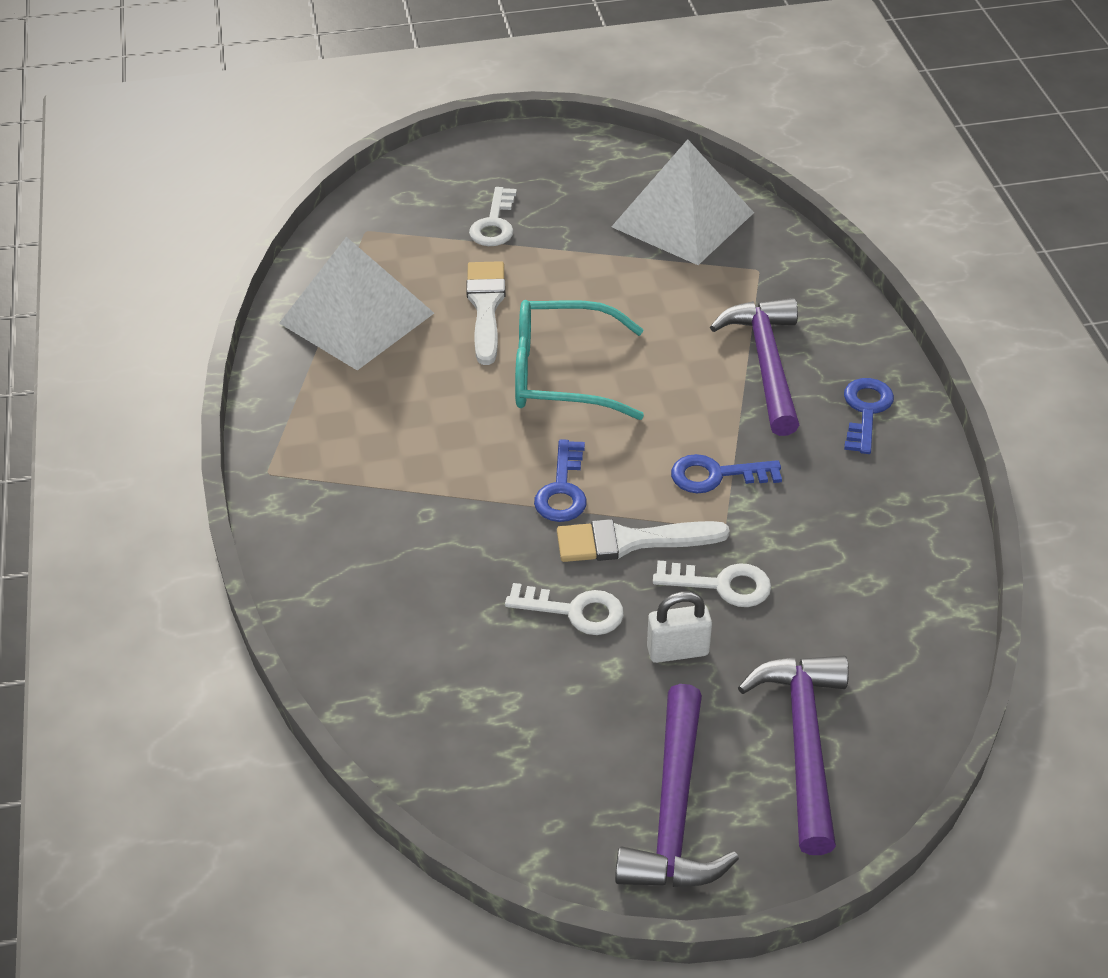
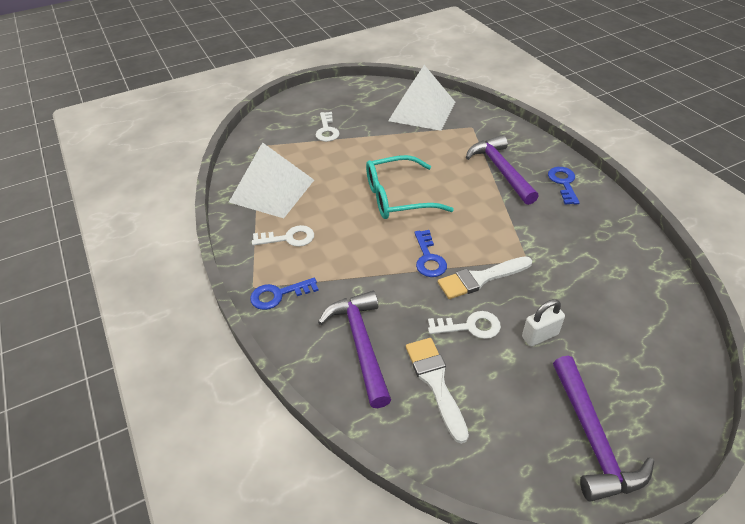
camera: 15 degrees left, 0 degrees up
(486, 307) = (341, 171): white brush -> white brush (436, 383)
(716, 475) = (507, 232): blue key -> blue key (279, 295)
(721, 585) = (542, 291): white key -> white key (288, 238)
(803, 743) = (640, 373): purple hammer -> purple hammer (361, 344)

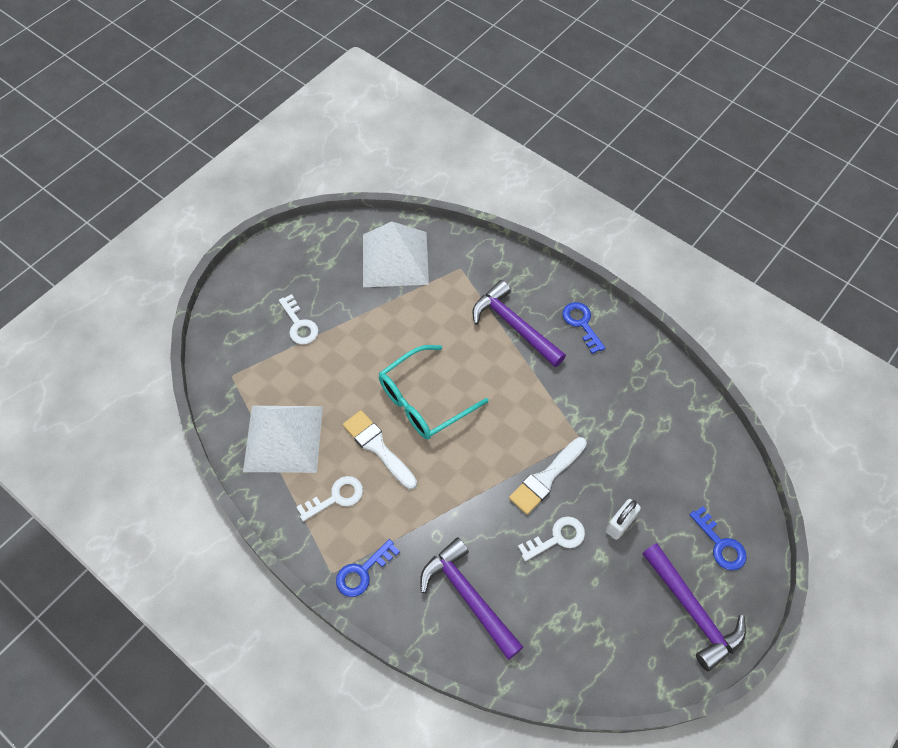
camera: 25 degrees left, 15 degrees up
(428, 258) = (488, 471): blue key -> blue key (720, 544)
(436, 383) = (551, 610): white brush -> white brush (378, 447)

